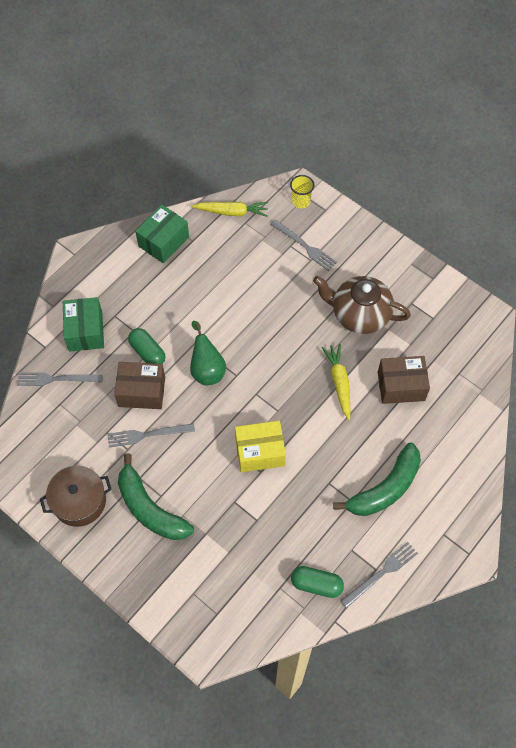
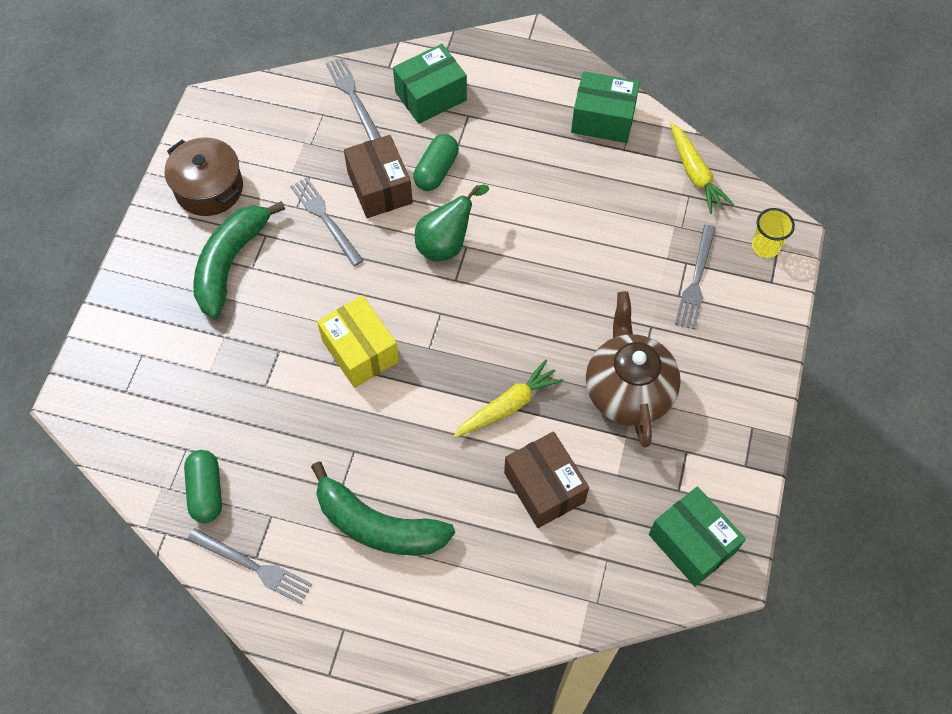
camera: 65 degrees right, 0 degrees up
(467, 326) = (692, 543): none -> green box

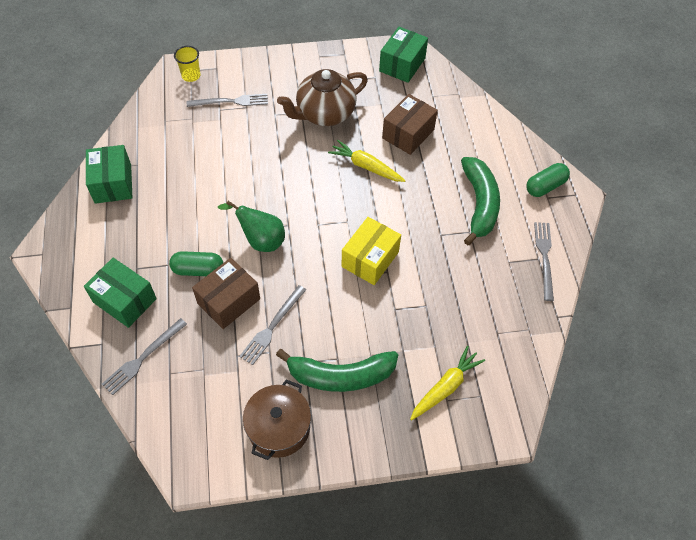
camera: 115 degrees left, 5 degrees down
(206, 491) = (516, 306): green capsule -> green capsule (545, 186)
(695, 174) = (145, 121): yellow carrot -> yellow carrot (445, 387)

